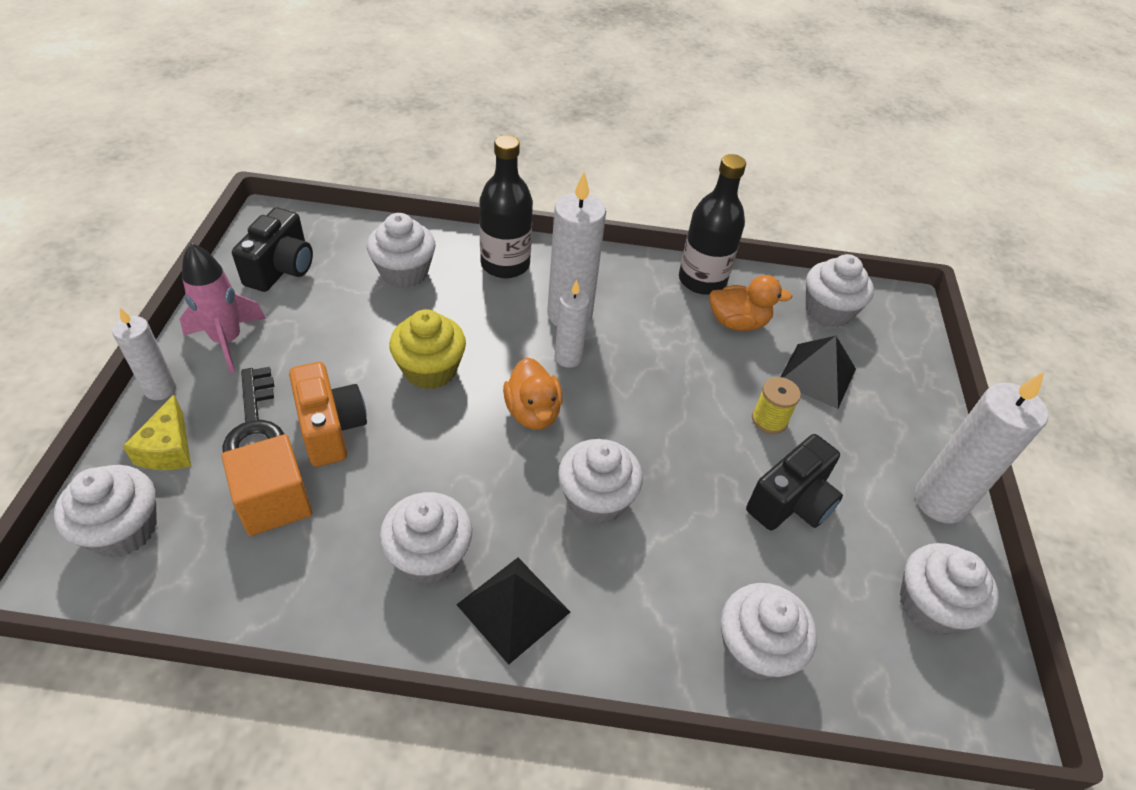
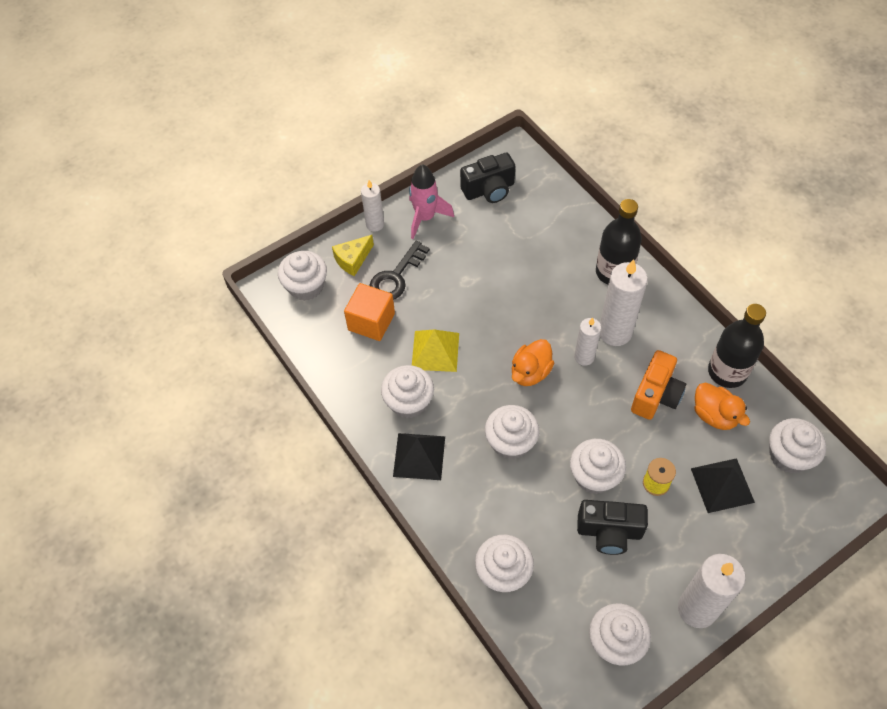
camera: 55 degrees right, 10 degrees up
(331, 428) = (427, 303): orange camera -> orange camera (656, 395)
(398, 472) = (435, 351): none -> yellow pyramid
(404, 272) = (551, 237): white cupcake -> white cupcake (594, 476)
(430, 370) = (504, 308): yellow cupcake -> none

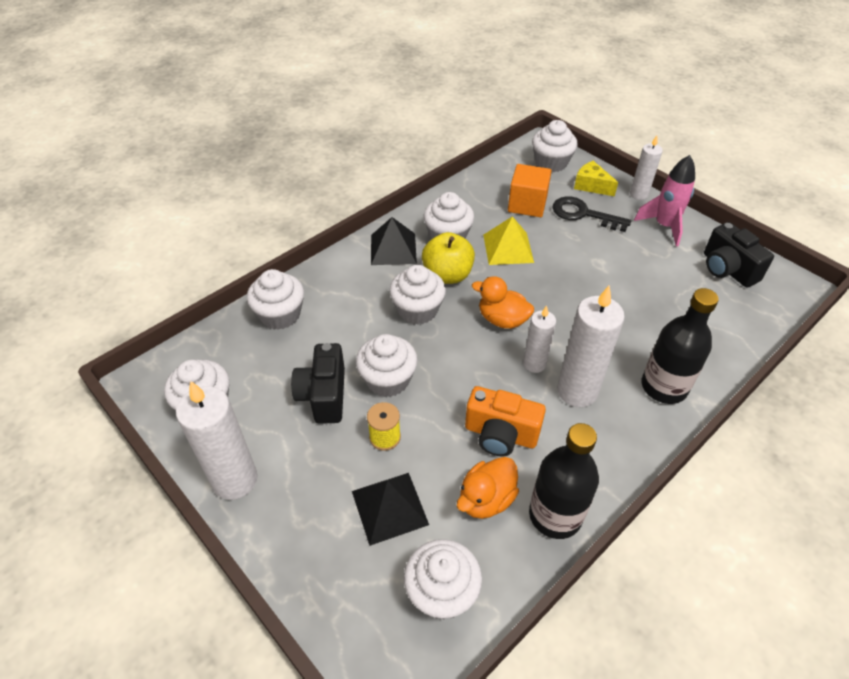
camera: 80 degrees right, 10 degrees down
(466, 410) = (447, 275): none -> yellow apple

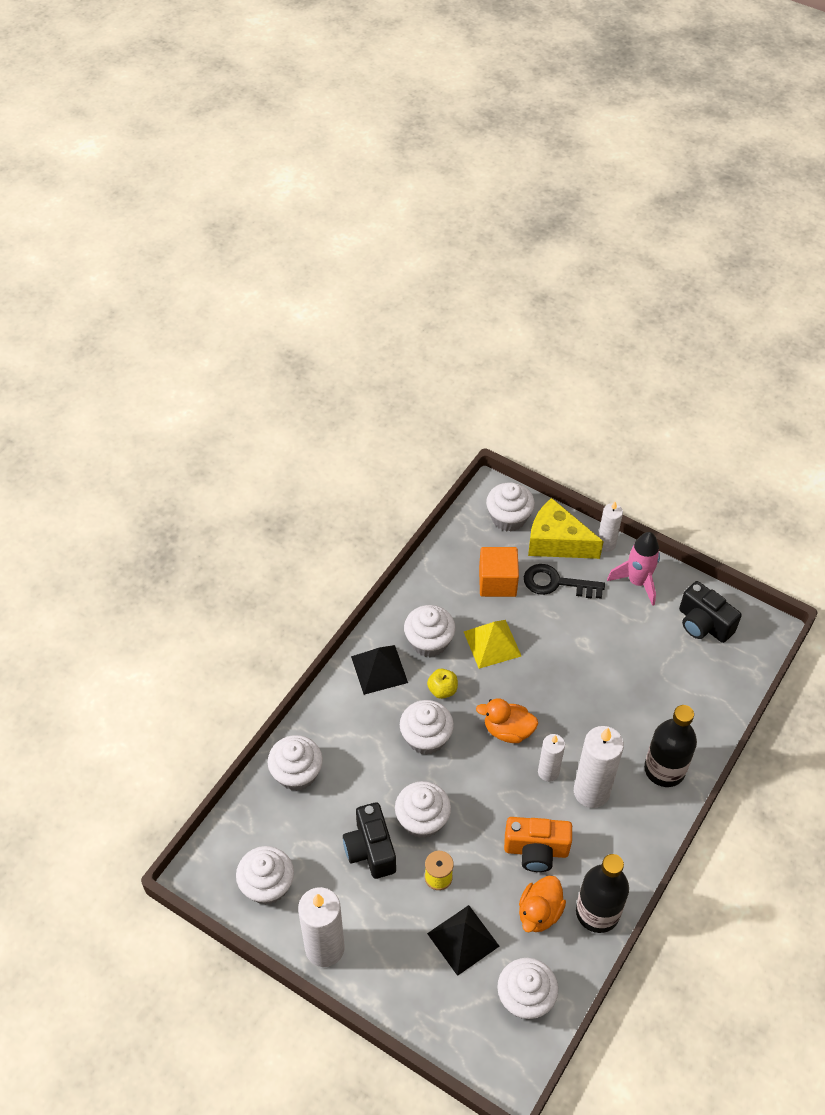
camera: 15 degrees left, 5 degrees up
(447, 275) = (442, 690): yellow apple -> yellow apple, size x0.59
(591, 186) = (556, 542): yellow cheese -> yellow cheese, size x1.67

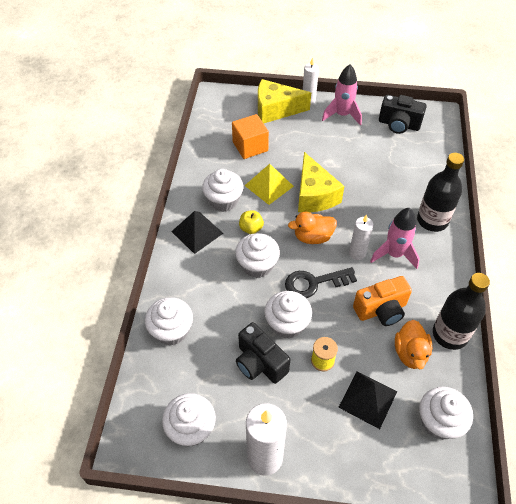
camera: 25 degrees left, 0 degrees up
(508, 518) = (235, 106): white cupcake -> none
(539, 678) = (314, 195): none -> yellow cheese
(556, 583) = (290, 133): black key -> black key (314, 283)
(591, 792) = (394, 254): white candle -> pink rocket

